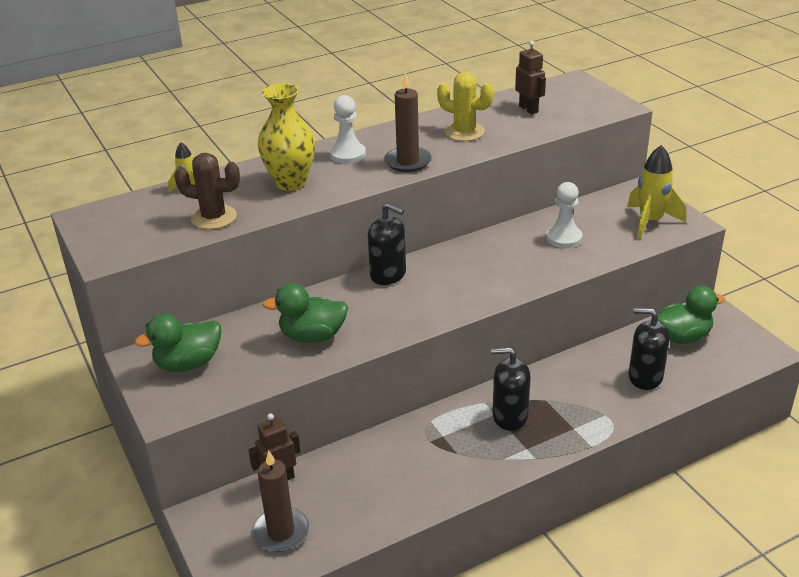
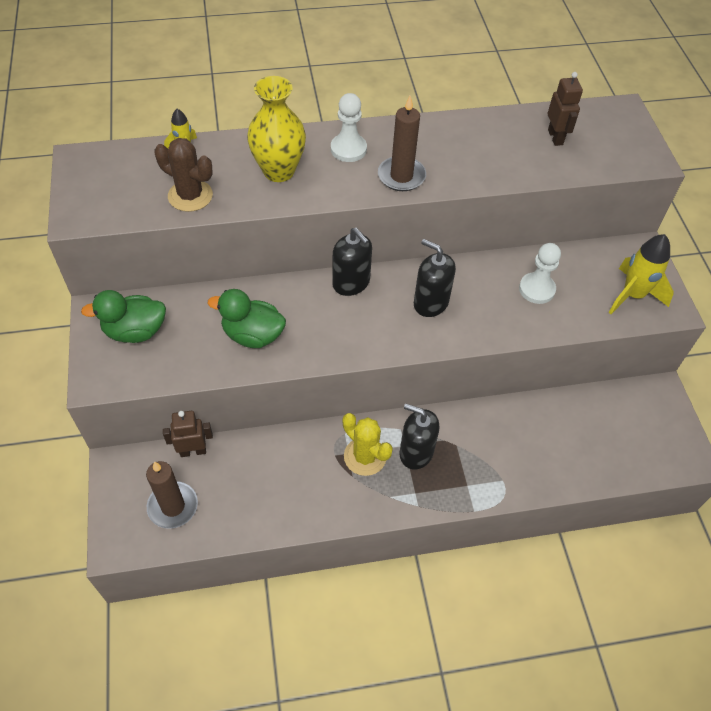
camera: 15 degrees right, 20 degrees up
(464, 132) = (475, 151): yellow cactus -> yellow cactus (365, 456)
(645, 377) = (560, 450): black soap dispenser -> black soap dispenser (430, 303)
(683, 337) = (618, 416): green duck -> none

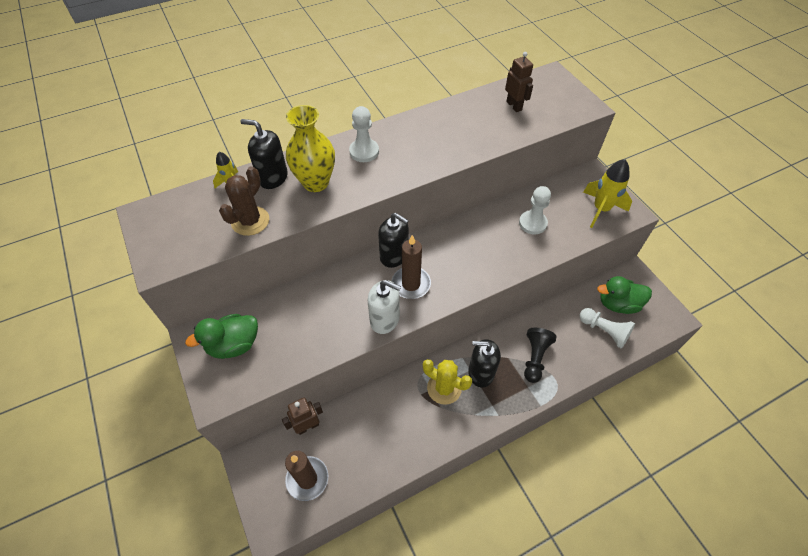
camera: 15 degrees left, 0 degrees up
(190, 196) = (250, 221): brown cactus -> brown cactus turned 75 degrees counterclockwise
(253, 335) = (332, 320): green duck -> green duck (618, 304)
(312, 351) = (385, 319): none -> white soap dispenser
(401, 176) = (413, 163): brown candle -> brown candle (411, 284)
(430, 303) = (460, 255): black soap dispenser -> black soap dispenser (273, 177)
(489, 455) = (535, 358): none -> black pawn
(591, 449) = (604, 331): none -> white pawn

